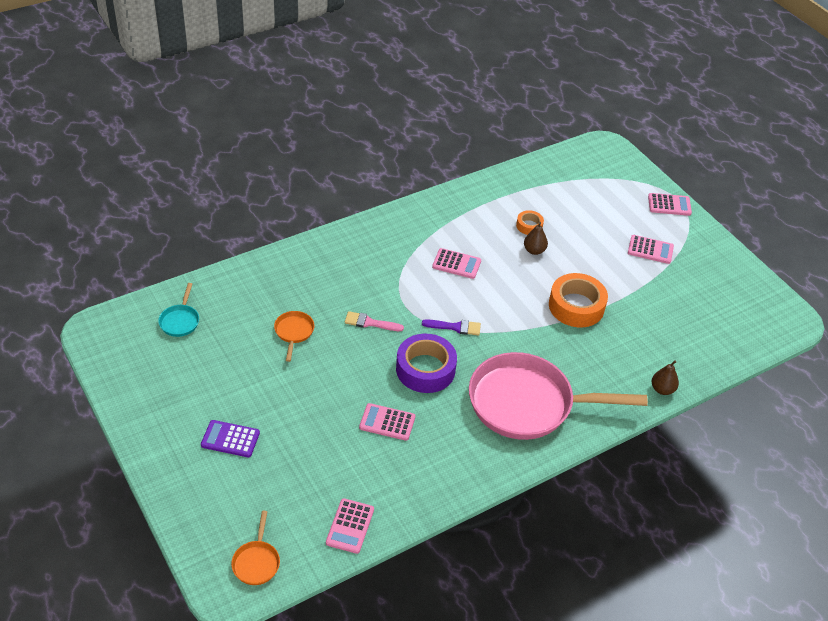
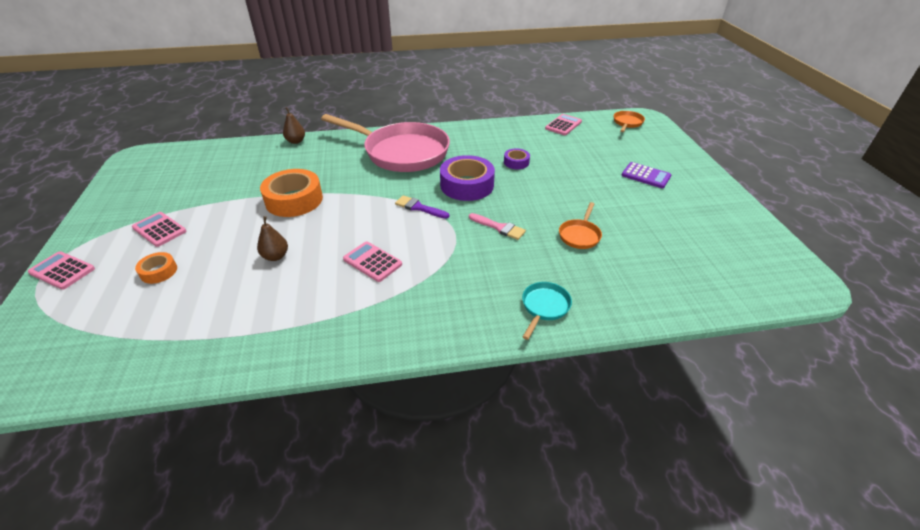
camera: 155 degrees left, 5 degrees down
(180, 321) = (707, 271): turquoise pan -> turquoise pan (544, 307)
(387, 422) = (516, 162): pink calculator -> purple tape
(529, 226) = (249, 285): orange tape -> orange tape (159, 271)

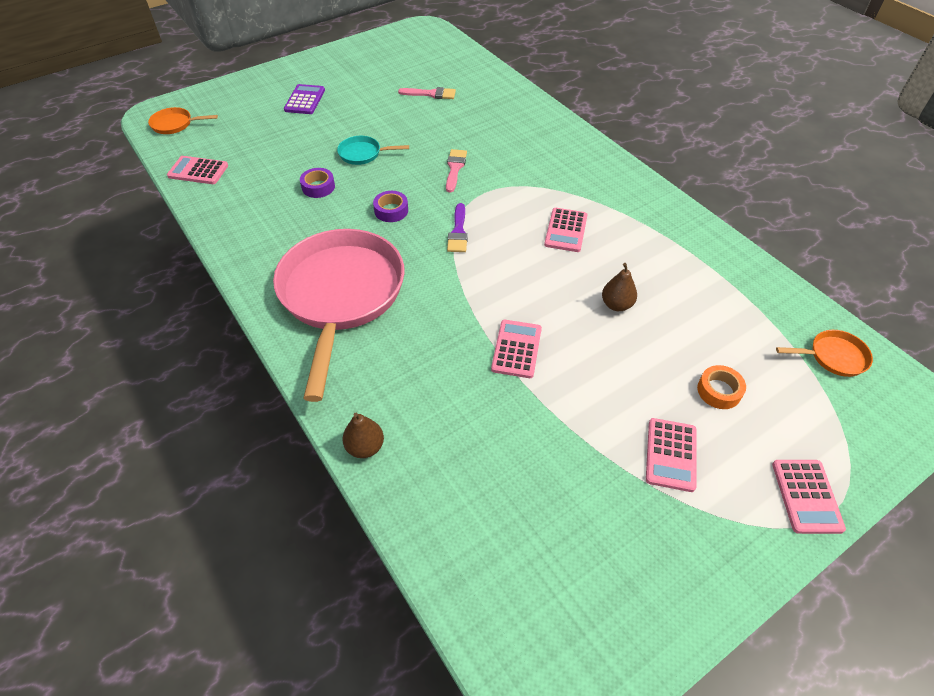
camera: 115 degrees left, 10 degrees up
(294, 200) = (516, 349): orange tape -> pink calculator
(467, 185) = (391, 210): purple tape -> purple tape, size x0.51
(544, 307) = (538, 123): turquoise pan -> turquoise pan (363, 154)
(580, 235) = (434, 122): orange pan -> orange pan (833, 357)
(635, 247) = (431, 94): none -> pink brush

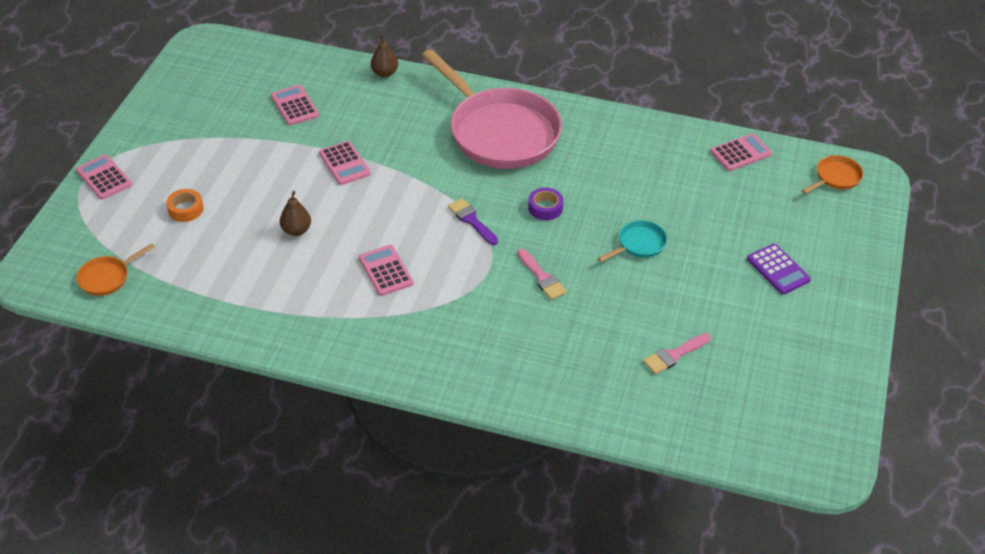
camera: 140 degrees right, 5 degrees down
(318, 187) = (629, 194): purple tape -> none
(671, 454) = (199, 157): pink calculator -> pink calculator (294, 106)

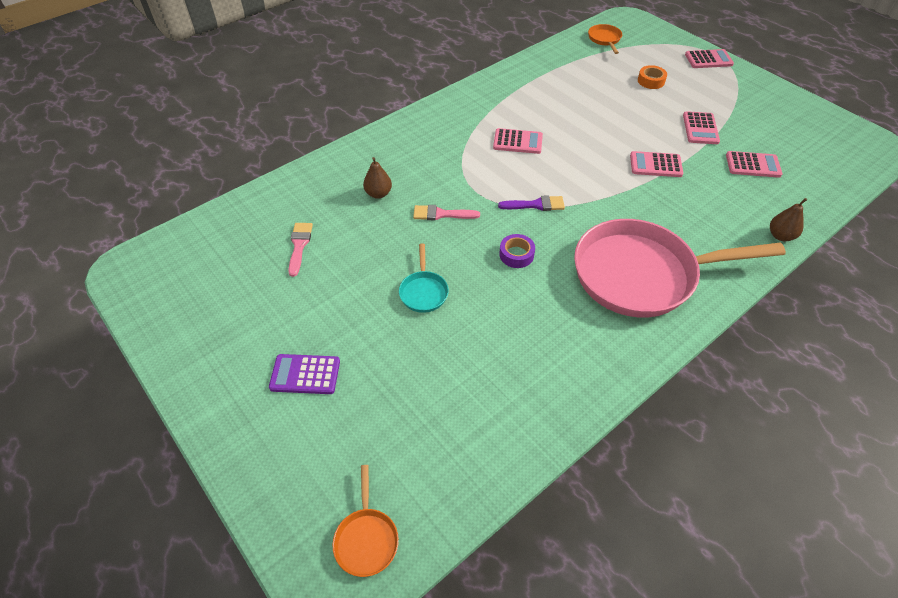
camera: 125 degrees right, 5 degrees up
(296, 230) = (593, 118): brown pear -> brown pear (378, 194)
(740, 153) = (477, 464): pink calculator -> pink calculator (700, 128)

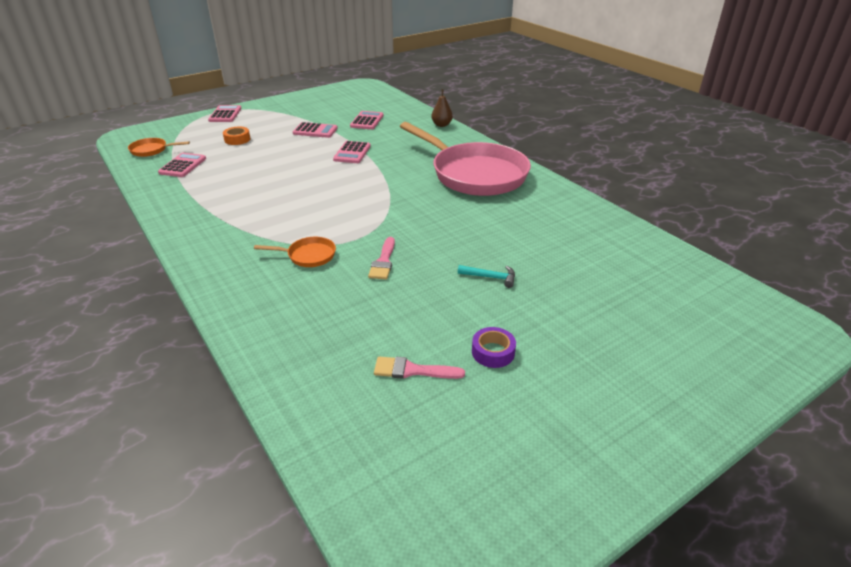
camera: 85 degrees left, 15 degrees down
(305, 374) = (604, 358): purple calculator -> none
(366, 539) = (755, 316): orange pan -> orange pan (308, 256)
(378, 194) = (336, 304): brown pear -> none
(423, 292) = (490, 277): turquoise pan -> turquoise hammer
(516, 255) = (447, 224): purple tape -> purple tape (493, 352)
(517, 142) = (288, 210): pink calculator -> pink calculator (183, 166)
(536, 205) = (384, 209): purple brush -> none
(641, 274) = (474, 174): pink pan -> pink pan turned 45 degrees counterclockwise

